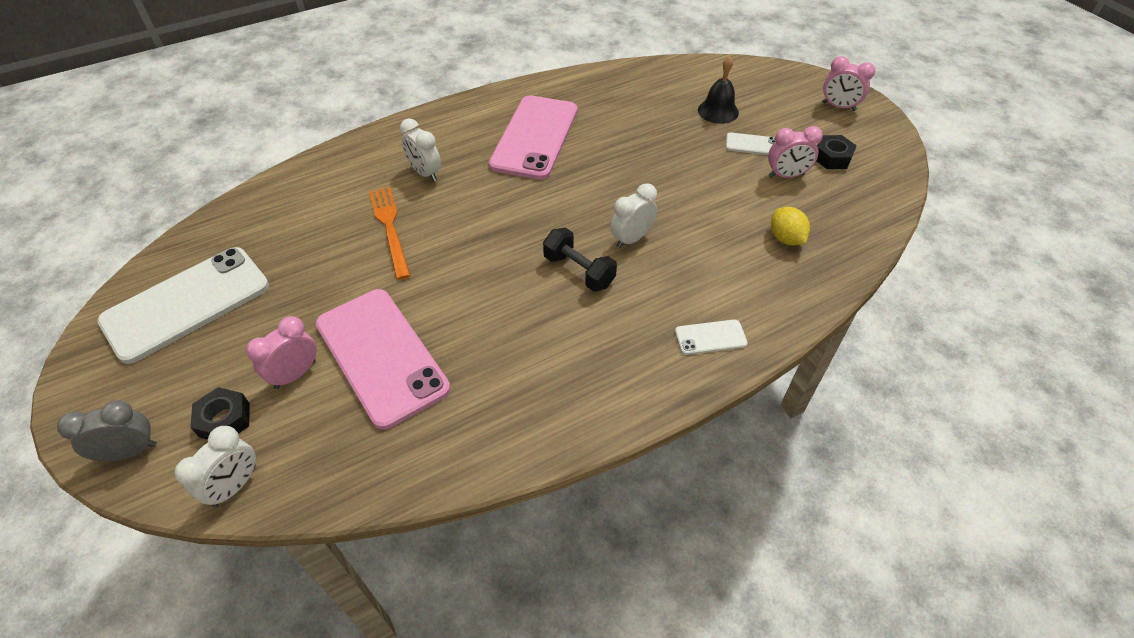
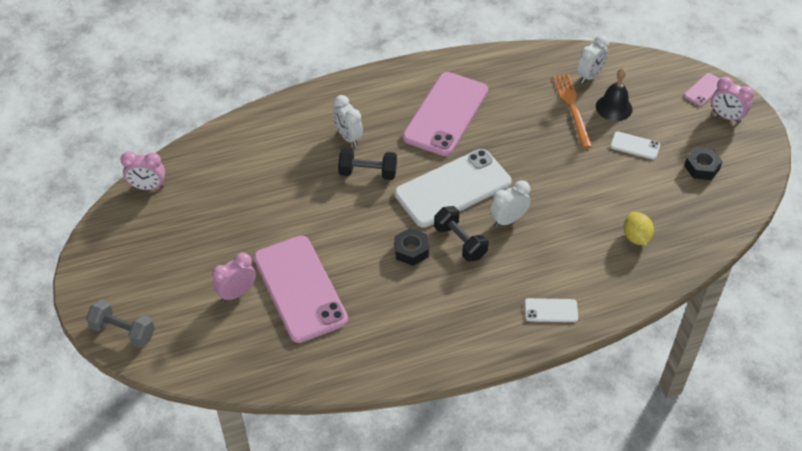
camera: 10 degrees right, 0 degrees up
(130, 451) = (123, 331): grey clock -> grey dumbbell
(187, 304) = (158, 227): white phone -> white phone (453, 188)
(224, 420) = (187, 319): black nut -> black nut (411, 250)
(235, 486) = (194, 365): white clock -> white clock (589, 76)
(390, 228) = (315, 184): orange fork -> orange fork (572, 108)
(453, 208) = (368, 173): none -> black dumbbell
(786, 175) = (655, 179): pink clock -> pink clock (148, 187)
(807, 85) = (704, 90): none -> pink phone

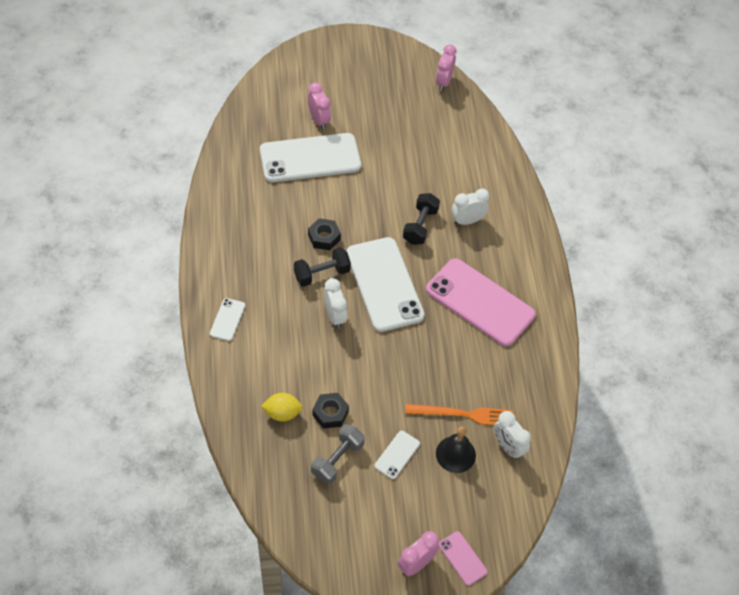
camera: 100 degrees right, 5 degrees up
(123, 331) = (307, 55): grey dumbbell -> grey dumbbell (337, 460)
(300, 288) = (310, 158): pink phone -> white phone
(701, 167) = (351, 508): black nut -> black nut (330, 413)

